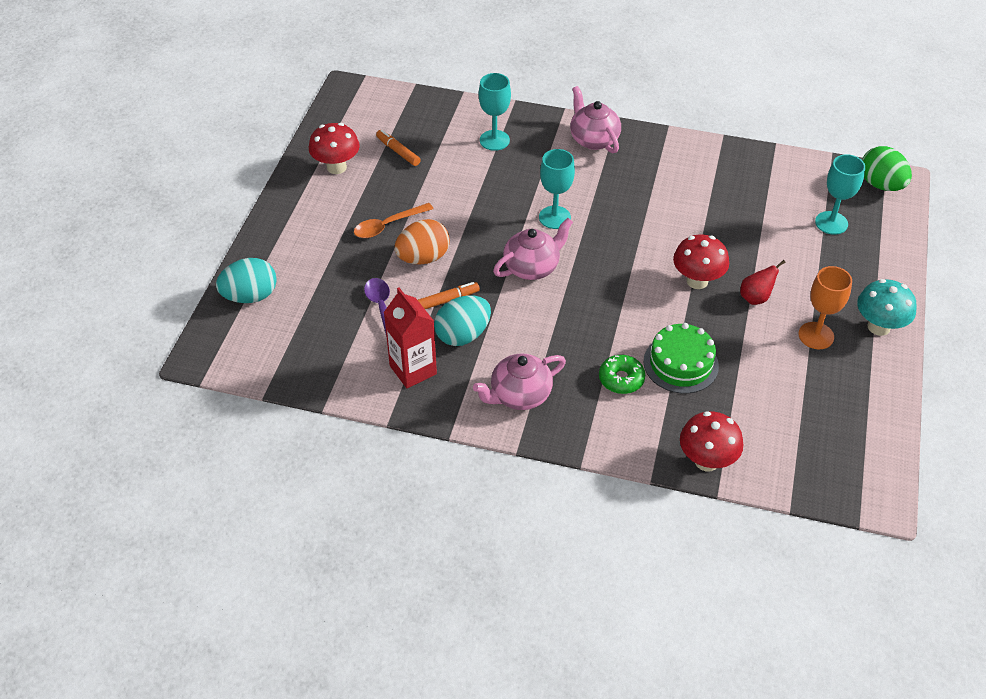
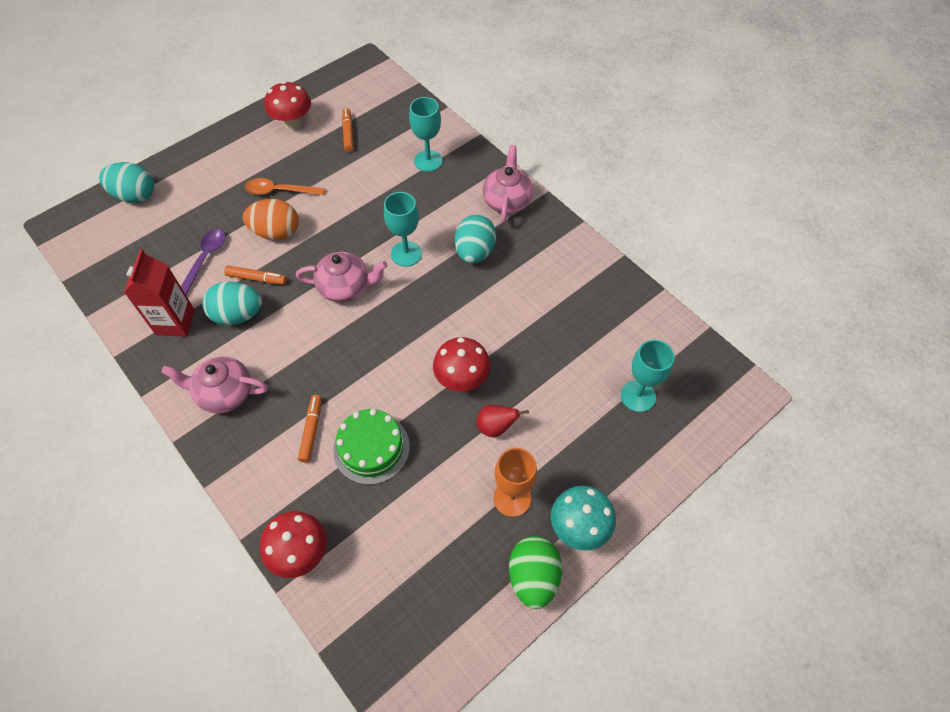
camera: 35 degrees right, 10 degrees up
(609, 188) = (475, 252): none -> turquoise egg
(621, 379) = (311, 430): green donut -> orange marker
(880, 185) = (725, 385): green egg -> green egg (533, 577)

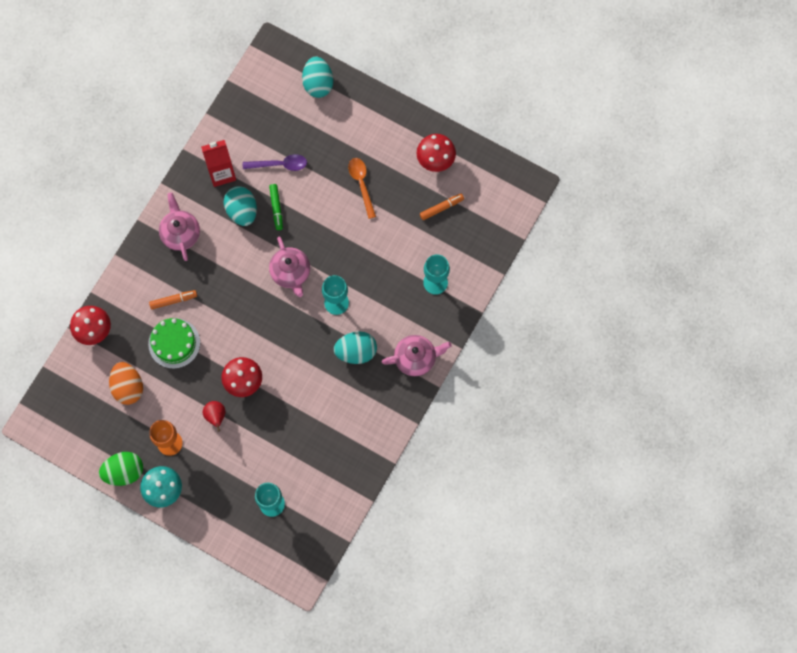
camera: 70 degrees right, 15 degrees up
(257, 278) = (276, 208): orange marker -> green marker
(276, 232) = (321, 201): orange egg -> orange egg (128, 387)

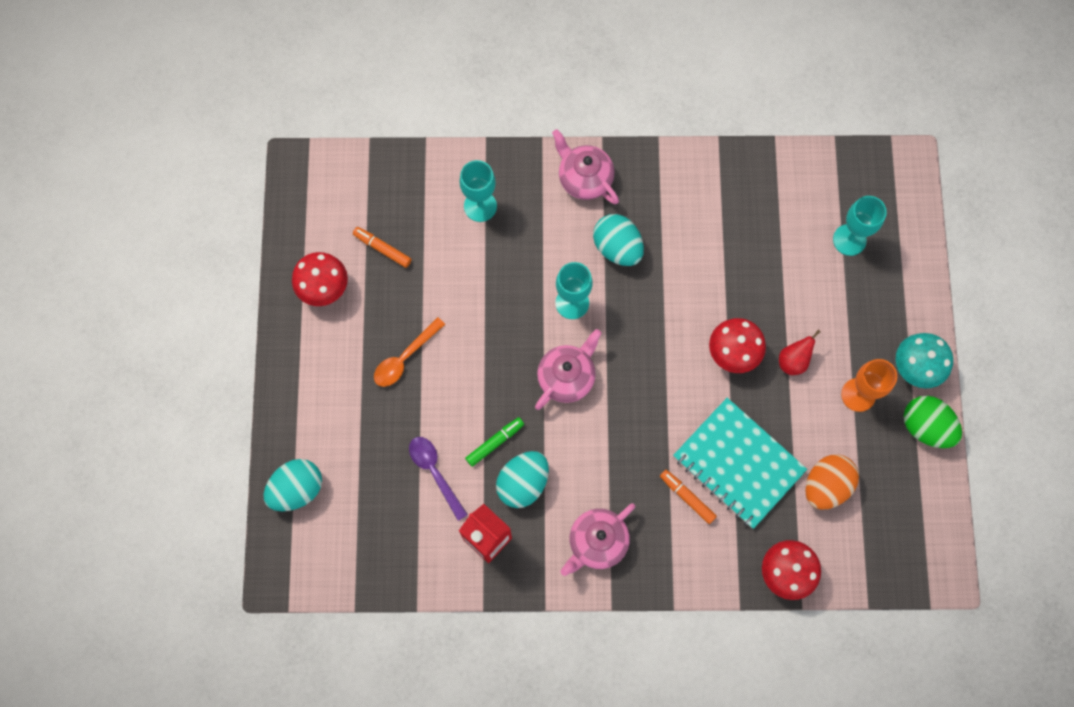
camera: 120 degrees left, 0 degrees up
(174, 343) = (738, 463): green cake -> turquoise notebook

